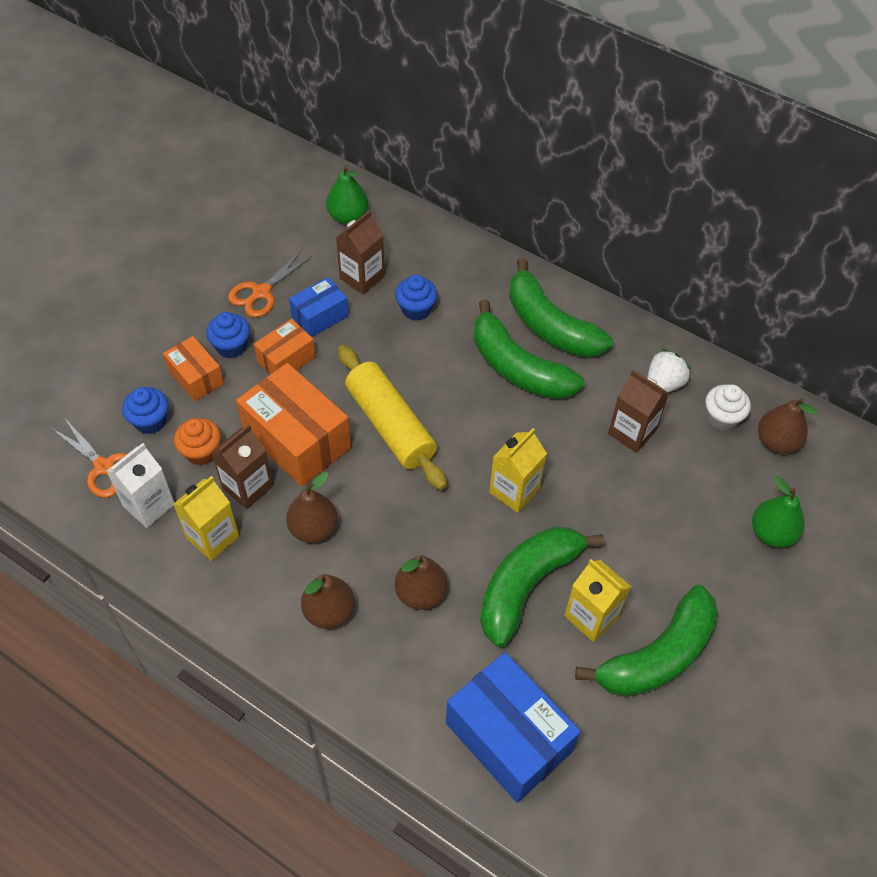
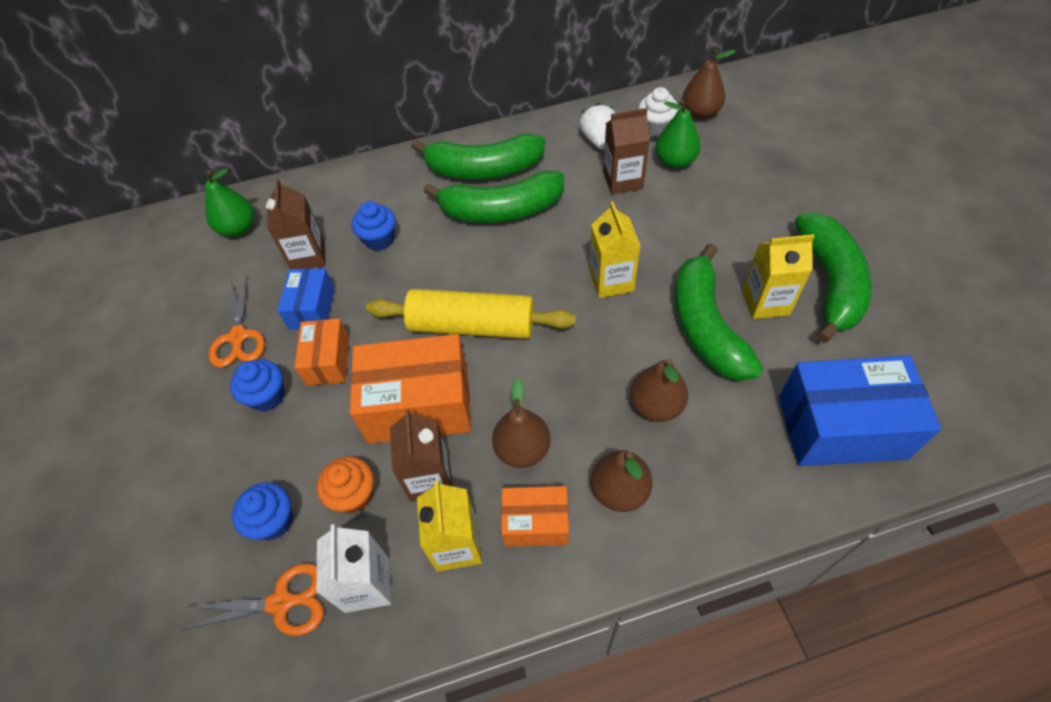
camera: 45 degrees left, 0 degrees up
(196, 377) = (268, 447): orange box -> orange box (536, 523)
(772, 533) = (772, 159): green pear -> green pear (675, 161)

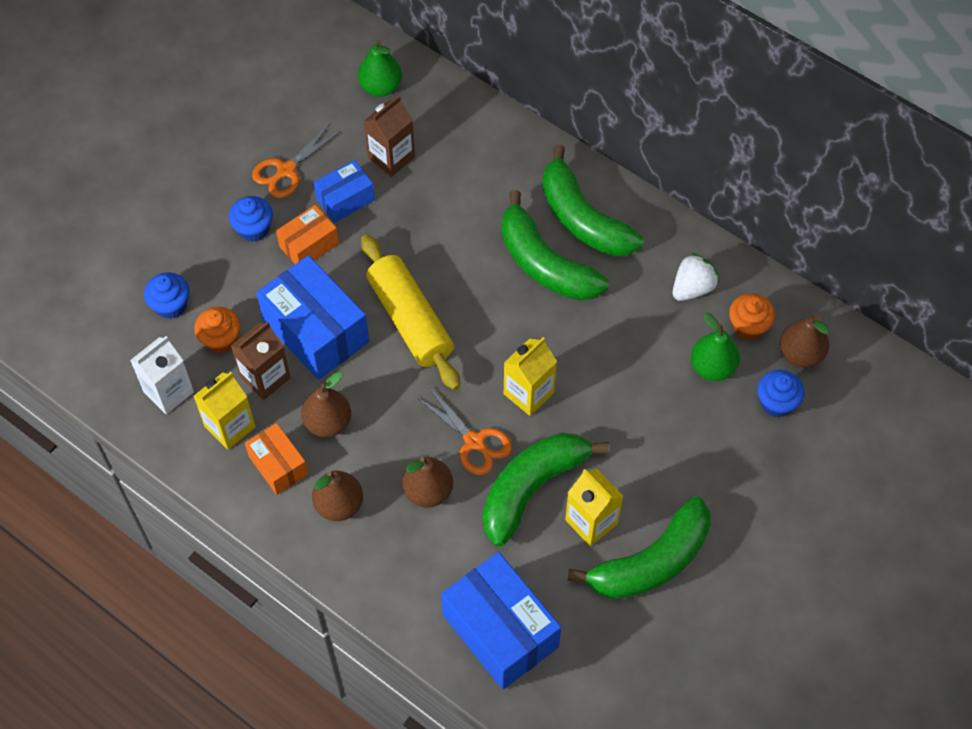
camera: 50 degrees right, 5 degrees up
(281, 602) = (125, 351): orange scissors -> orange scissors (474, 442)
(379, 239) = (445, 195): blue cupcake -> blue cupcake (776, 403)
(418, 405) = (316, 331): orange box -> blue box
(622, 180) = (654, 337): brown carton -> none
(655, 127) = (748, 326): white cupcake -> orange cupcake

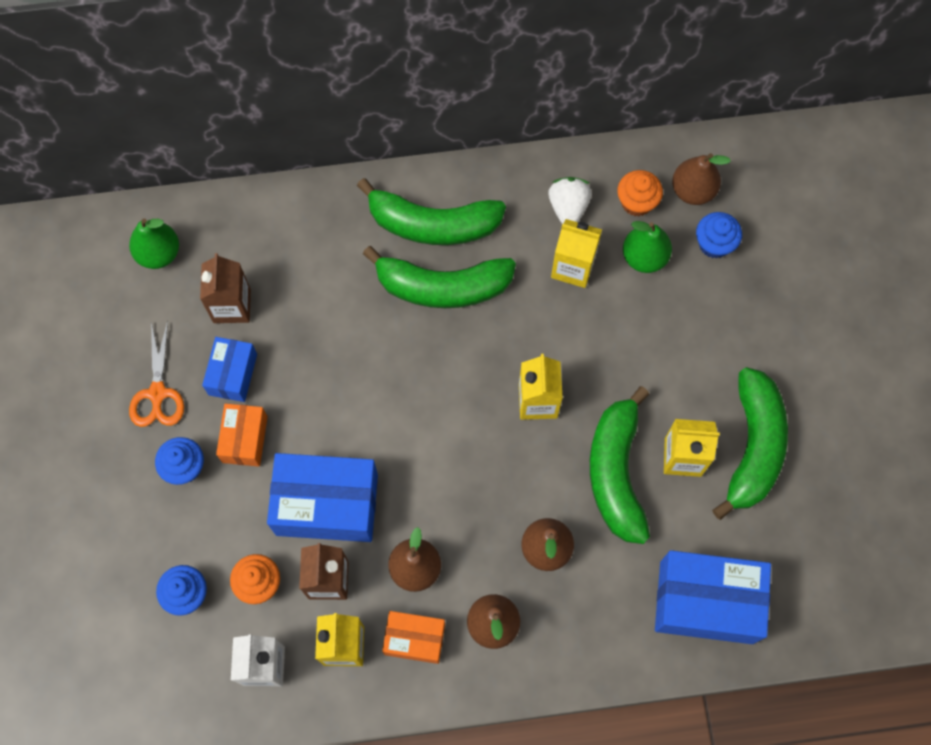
camera: 45 degrees left, 10 degrees up
(410, 320) = (390, 426): yellow rolling pin -> none
(474, 442) = (538, 477): orange scissors -> none
(652, 329) = (573, 267): none -> yellow carton

